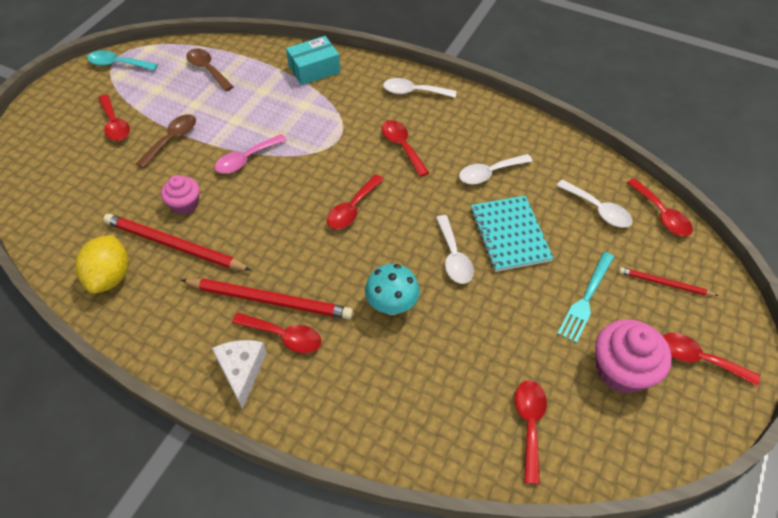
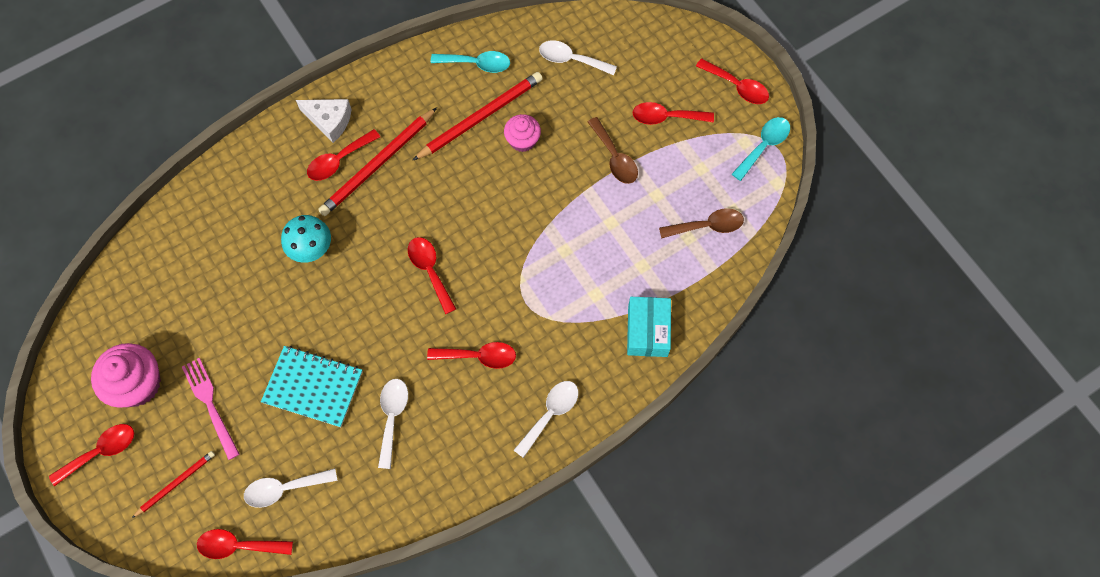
camera: 120 degrees right, 15 degrees up
(110, 277) = (477, 64): yellow lemon -> turquoise spoon
(246, 159) = (548, 209): pink spoon -> none
(454, 257) = (323, 324): white spoon -> white spoon (571, 59)
(529, 424) = (151, 287): red spoon -> red spoon (737, 86)
(586, 299) = (210, 404): turquoise fork -> pink fork

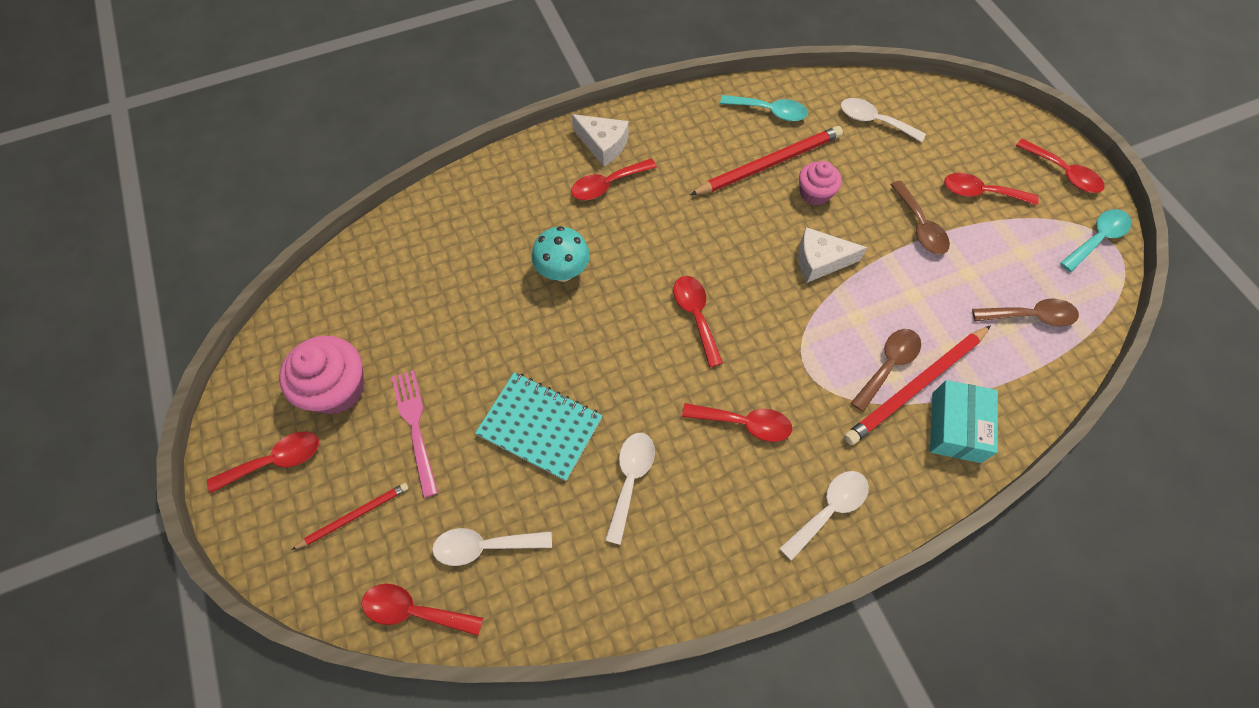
camera: 10 degrees right, 5 degrees down
(378, 164) = (650, 195): red pencil -> red pencil (916, 386)
(531, 204) = (820, 261): none -> white cheese
(592, 288) = (888, 365): none -> brown spoon

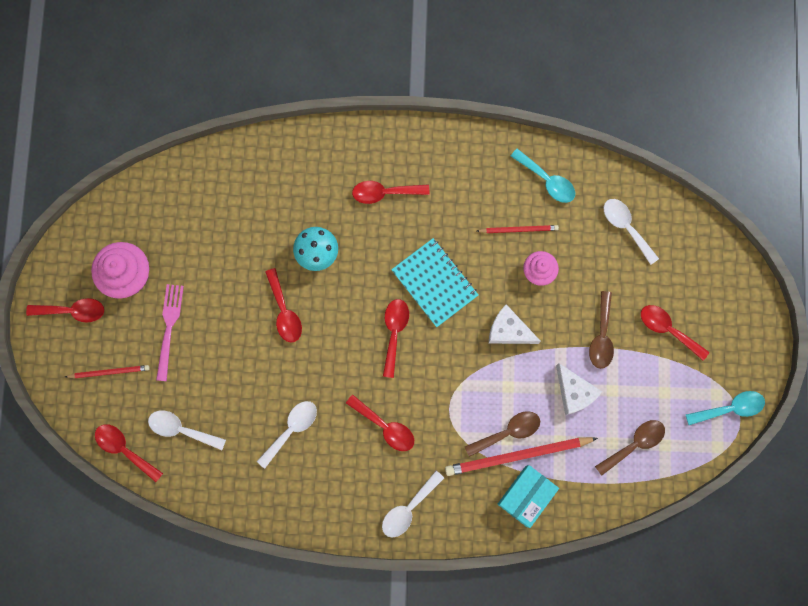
camera: 25 degrees right, 15 degrees up
(540, 426) = (250, 365): turquoise notebook -> turquoise notebook (434, 283)
(603, 145) = (399, 154): white cheese -> white cheese (574, 392)
(769, 164) = (519, 229): red pencil -> red pencil, size x0.55
(829, 509) = (408, 509): white spoon -> white spoon turned 150 degrees clockwise
(1030, 316) = (634, 444): brown spoon -> brown spoon turned 60 degrees counterclockwise
(1063, 173) = (746, 342): red spoon -> red spoon (284, 312)

